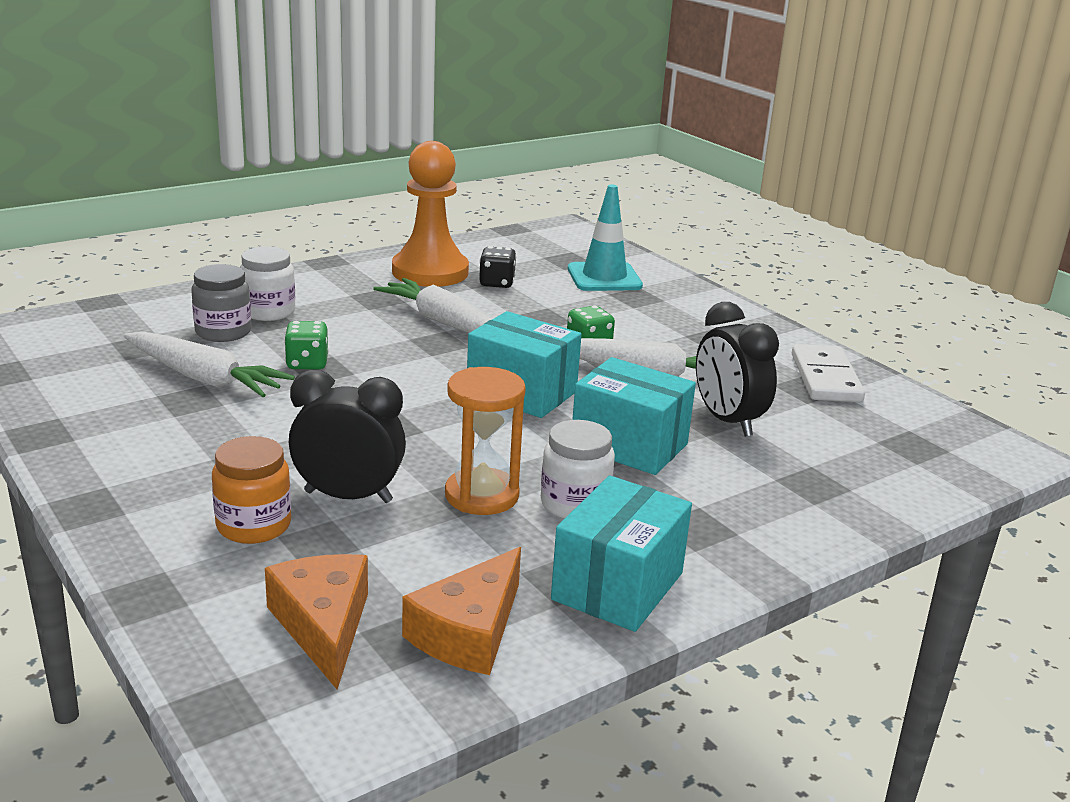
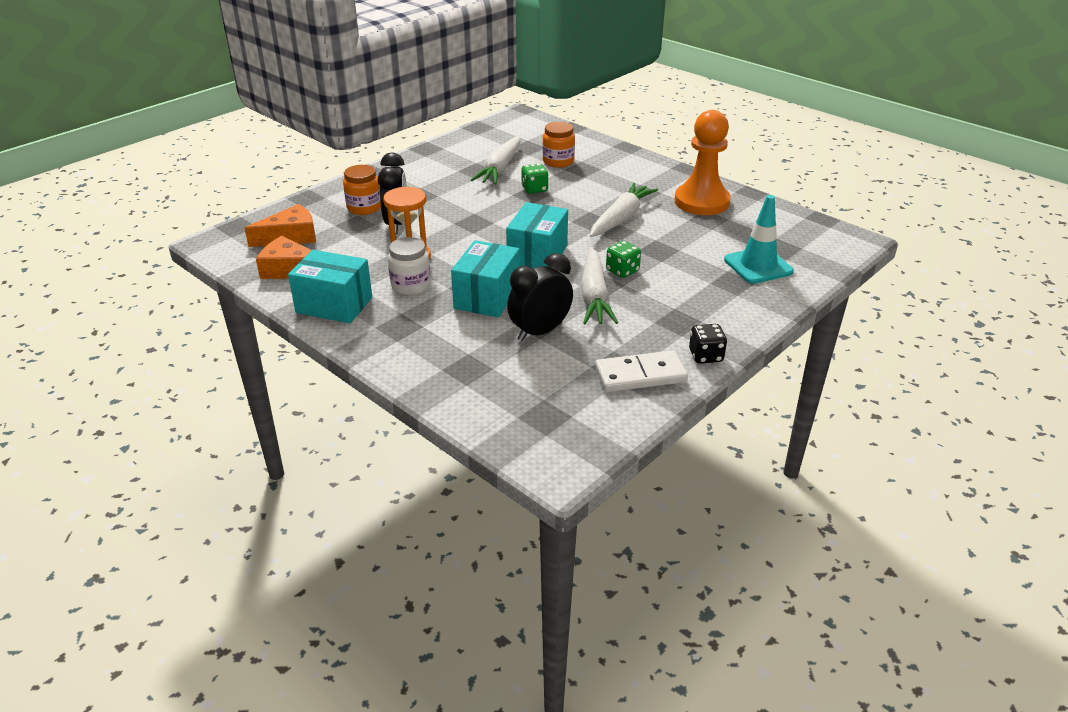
camera: 80 degrees right, 10 degrees up
(223, 332) = (558, 161): grey jar -> orange jar
(268, 312) = (594, 167): white jar -> none
(496, 283) = (704, 226): black dice -> black dice (705, 356)

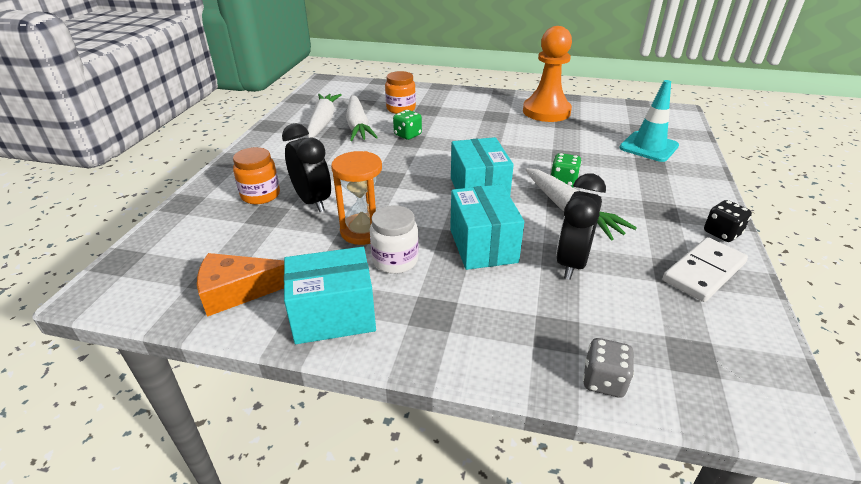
camera: 30 degrees left, 0 degrees up
(290, 236) = (202, 251): orange cheese -> none
(462, 404) = (603, 381): none -> grey dice
(621, 218) = (506, 139): white carrot -> white carrot (323, 122)

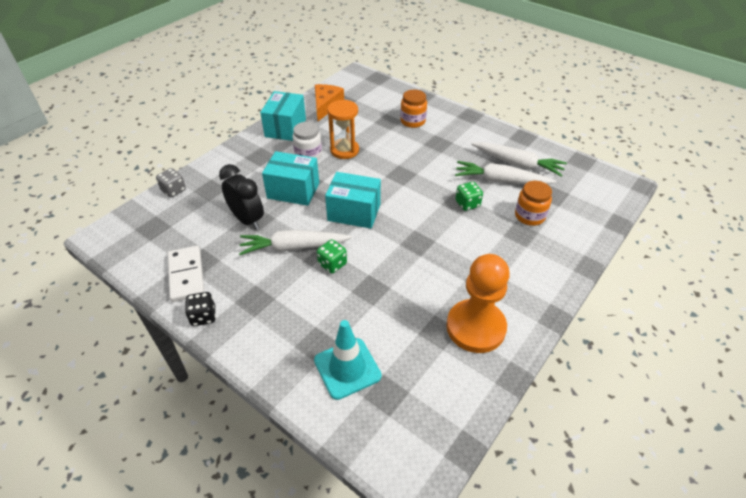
camera: 115 degrees right, 10 degrees up
(313, 201) = (391, 138): black clock -> none

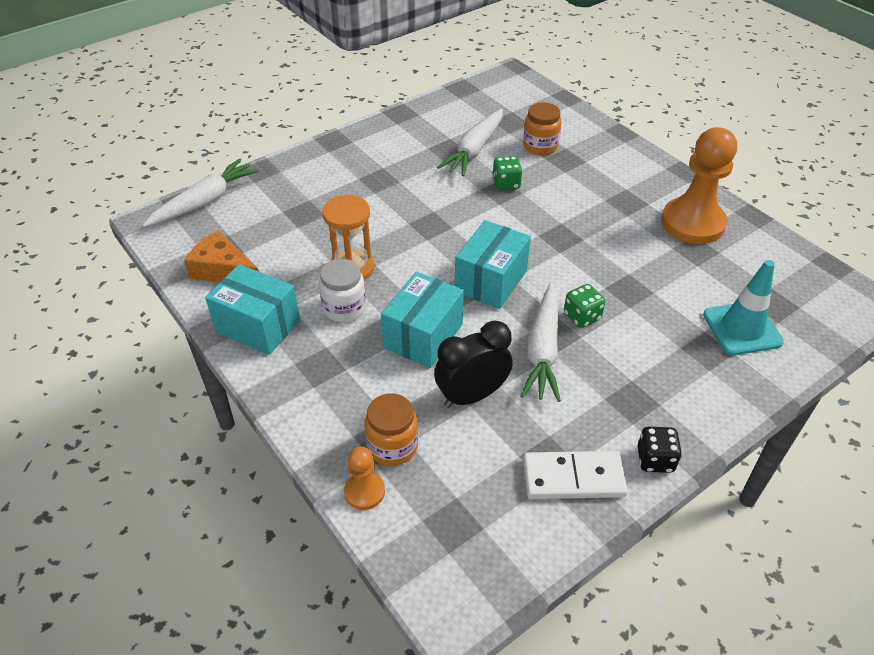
camera: 75 degrees left, 0 degrees up
(174, 190) = (364, 491): grey dice -> orange pawn
(412, 121) = (318, 190): orange jar -> orange jar (392, 446)
(517, 164) = (449, 130): white carrot -> white carrot (205, 201)

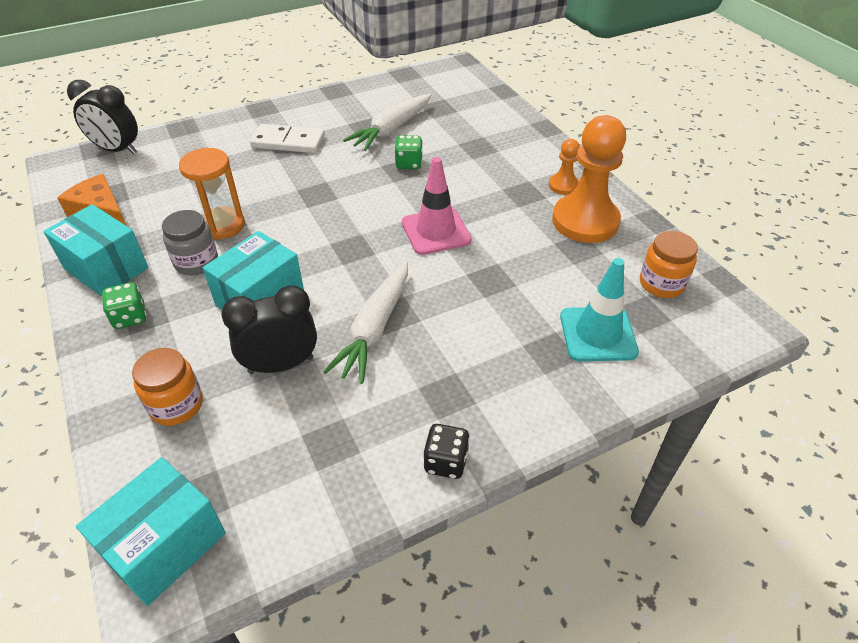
camera: 10 degrees right, 0 degrees up
(205, 201) = (117, 150): white carrot -> black clock
(344, 308) = (196, 262): white jar -> grey jar
(364, 491) = (125, 448): orange pawn -> orange pawn (563, 185)
(491, 281) = (352, 253): turquoise box -> turquoise box (165, 545)
(540, 146) = (458, 132): orange jar -> orange jar (661, 284)
(560, 249) = (436, 231): none -> pink traffic cone
(573, 478) = (348, 468): white domino -> white domino (288, 142)
(582, 316) = (430, 300): green dice -> green dice (130, 317)

